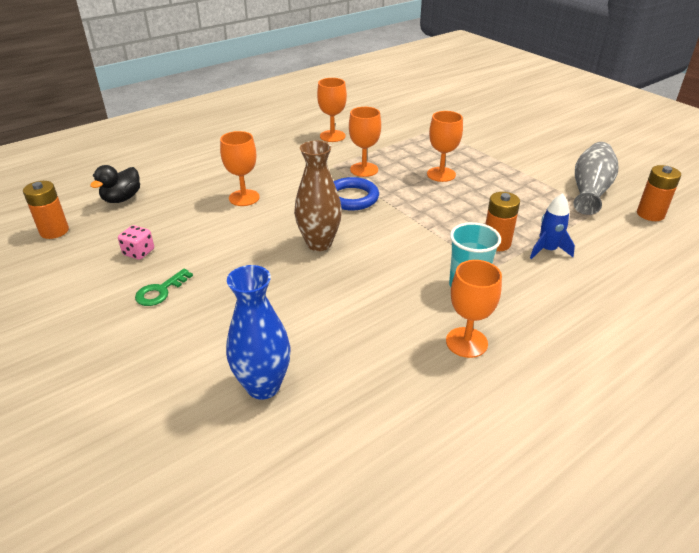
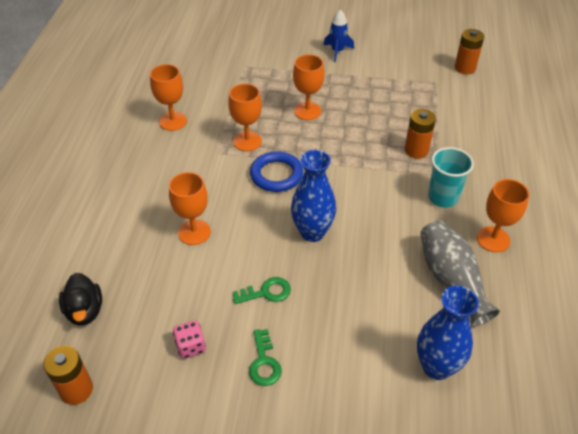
camera: 45 degrees left, 10 degrees up
(229, 256) = (266, 292): none -> green key
(319, 243) = (312, 232): brown vase -> blue vase
(547, 250) = (449, 136): blue rocket -> blue rocket (337, 51)
(590, 191) = (413, 68): grey vase -> grey vase (451, 280)

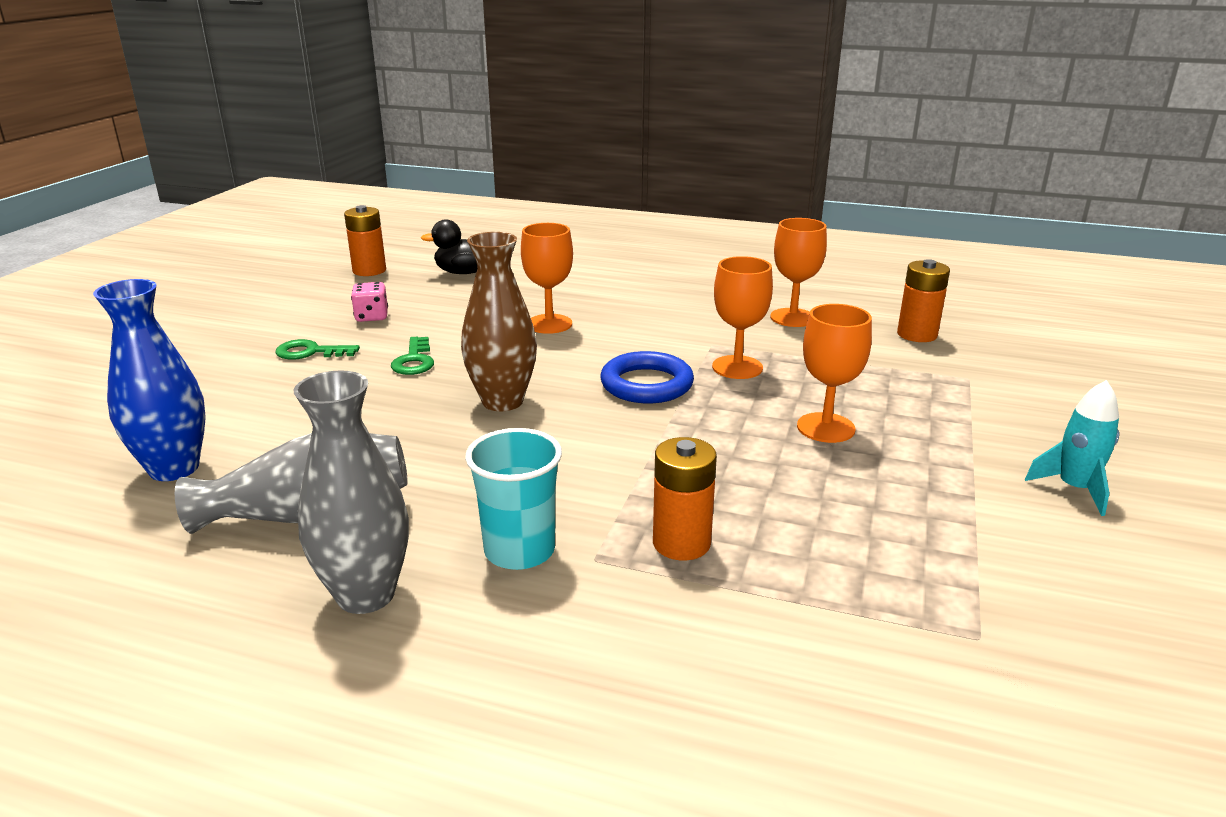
camera: 100 degrees right, 20 degrees down
(312, 232) = (502, 401): blue vase -> brown vase
(337, 51) = (1074, 489): blue rocket -> turquoise rocket
(465, 68) = (1086, 726): orange battery -> orange battery (917, 334)
(493, 239) = (366, 594): orange goblet -> grey vase

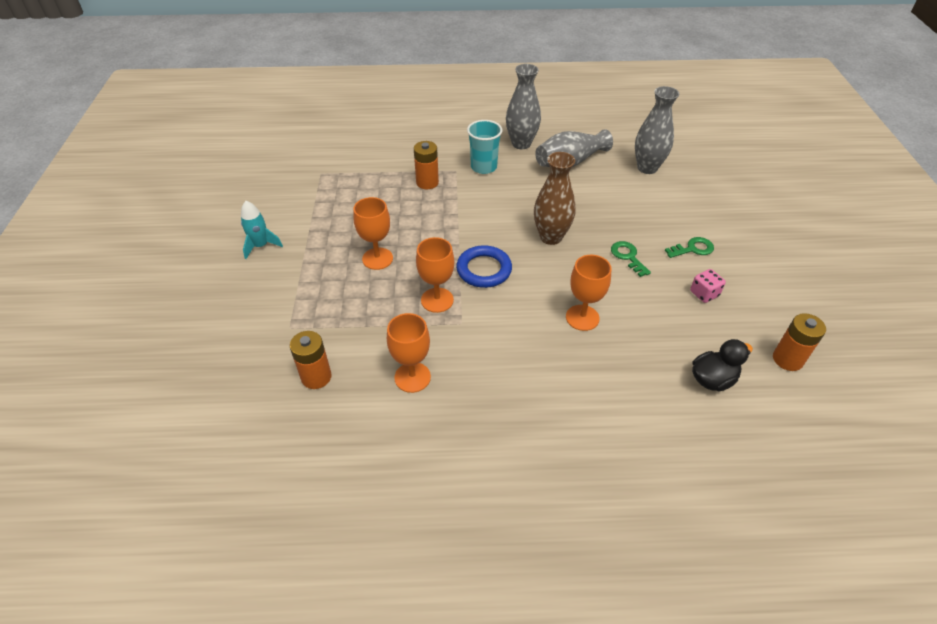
camera: 160 degrees right, 20 degrees up
(174, 468) = (647, 168): blue vase -> grey vase

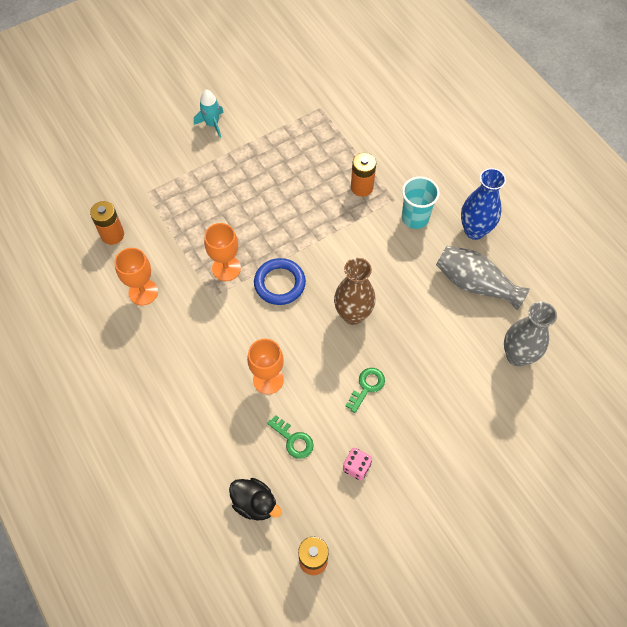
camera: 60 degrees right, 15 degrees up
(377, 259) = (246, 205): orange goblet -> none
(521, 144) = (474, 230): grey vase -> blue vase
(693, 249) = (414, 438): green key -> green key (293, 440)

